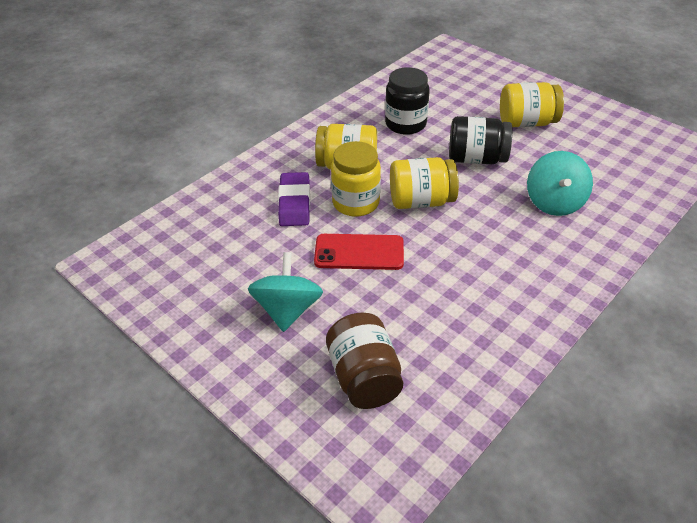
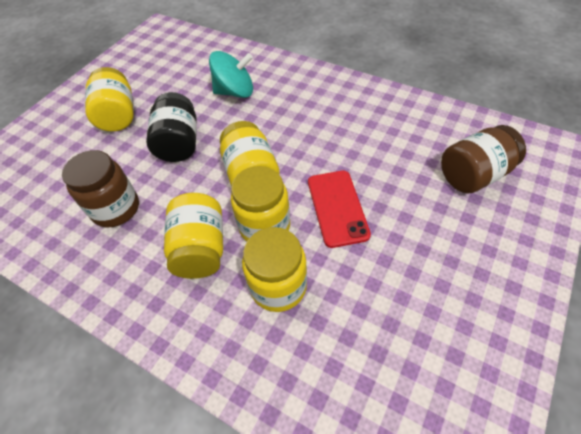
camera: 100 degrees left, 10 degrees up
(287, 310) = (434, 247): turquoise spinning top -> none
(294, 203) = (278, 286): purple eraser -> yellow jar
(405, 124) = (116, 209): black jar -> brown jar

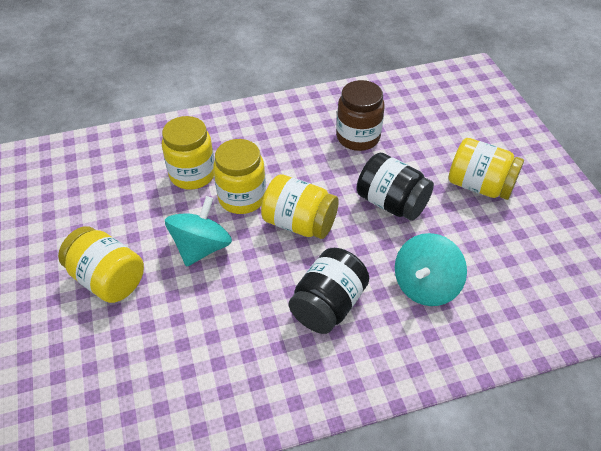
camera: 130 degrees right, 5 degrees down
(200, 249) = (268, 157): yellow jar -> yellow jar (108, 279)
(298, 117) = (328, 305): none -> black jar
(337, 208) = (201, 247): red phone -> turquoise spinning top
(473, 175) = (100, 367): brown jar -> none

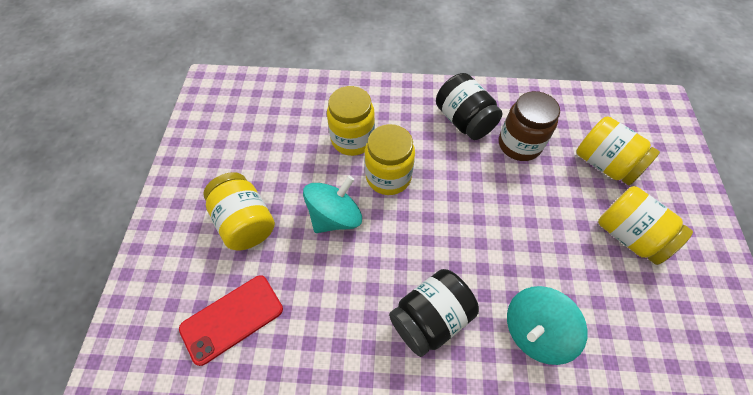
camera: 20 degrees right, 10 degrees up
(129, 367) = (232, 318): none -> red phone
(299, 223) = (432, 220): yellow jar -> yellow jar (604, 164)
(391, 203) = (529, 226): black jar -> black jar (464, 121)

